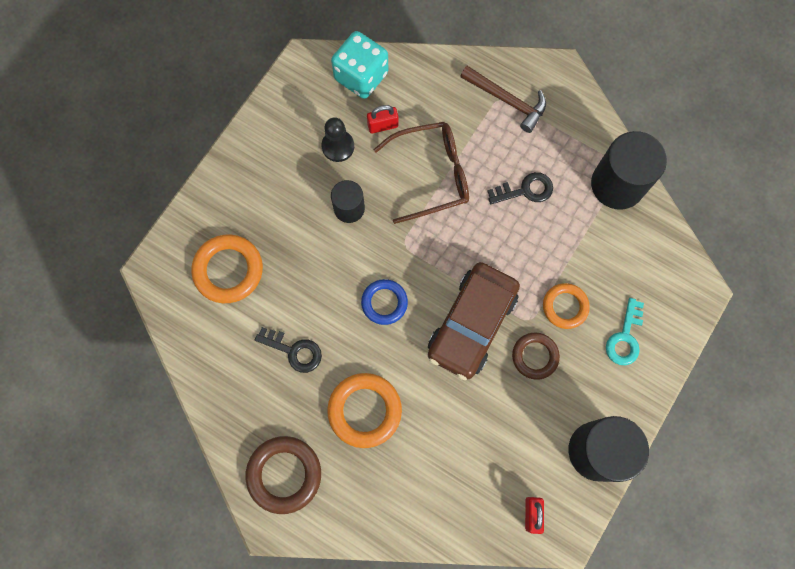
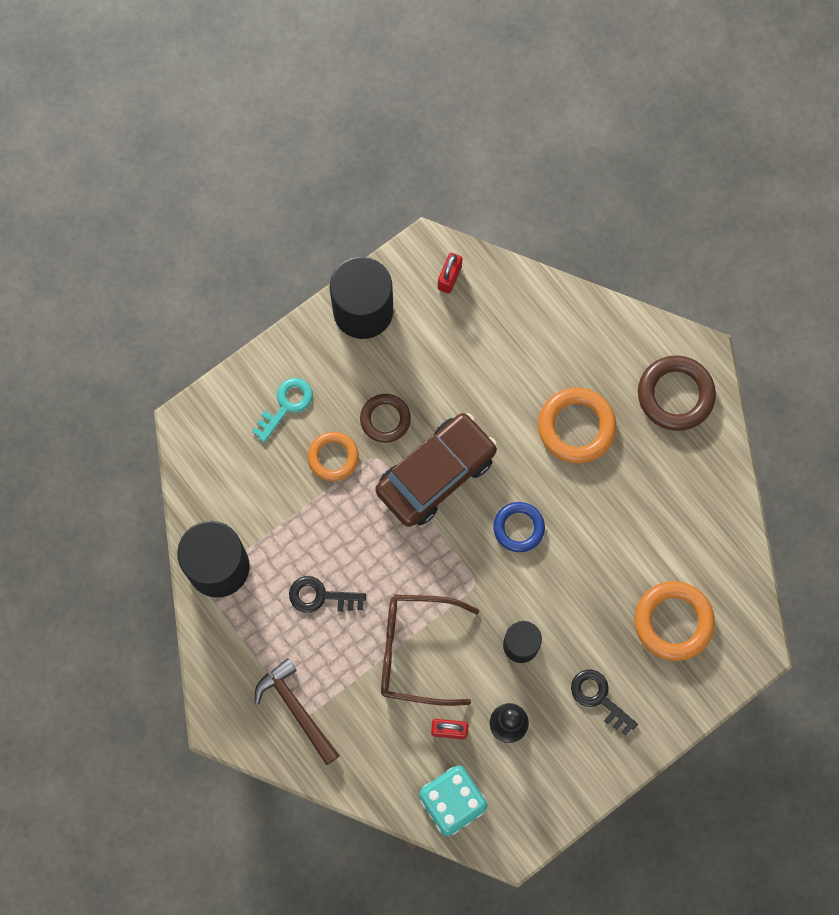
camera: 160 degrees left, 0 degrees up
(294, 351) = (629, 511): black key -> black key (598, 698)

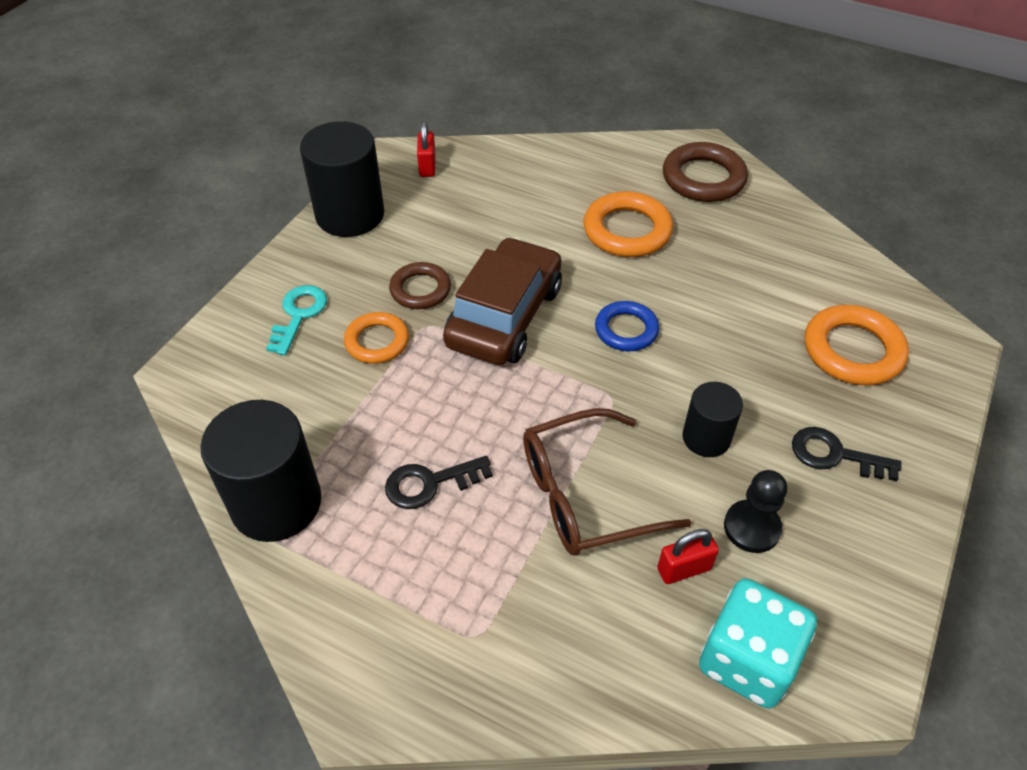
camera: 25 degrees left, 25 degrees down
(296, 709) = (462, 634): brown hammer -> none

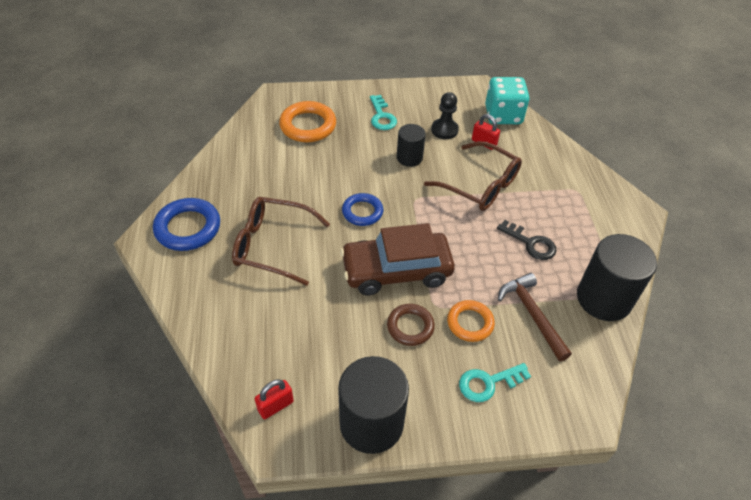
camera: 125 degrees left, 0 degrees up
(331, 407) = (532, 314): none -> brown hammer
(627, 230) = (272, 245): orange ring -> brown glasses
(703, 178) = (188, 228): brown ring -> blue ring
(834, 455) = (382, 116): black key -> turquoise key

